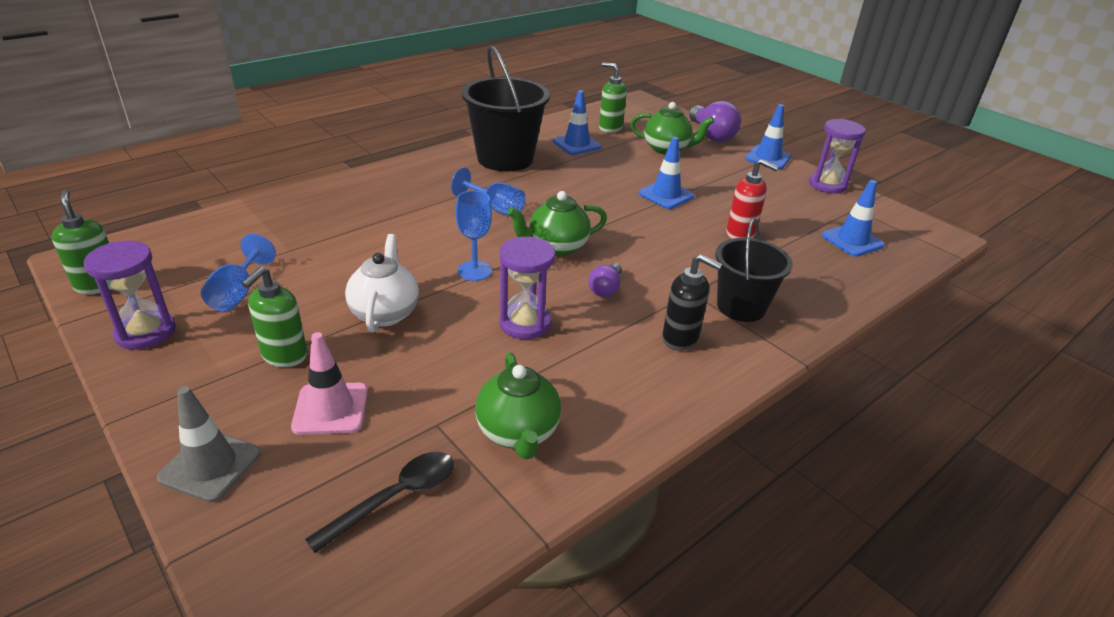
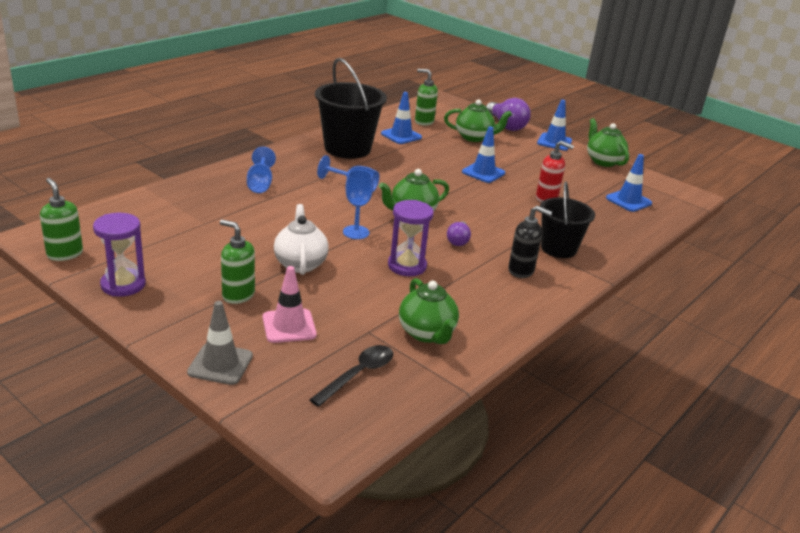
camera: 10 degrees left, 5 degrees down
(237, 293) = (180, 255): blue goblet -> blue goblet (260, 184)
(284, 356) = (238, 295): green soap dispenser -> green soap dispenser turned 105 degrees clockwise
(827, 185) = (603, 161): purple hourglass -> green teapot

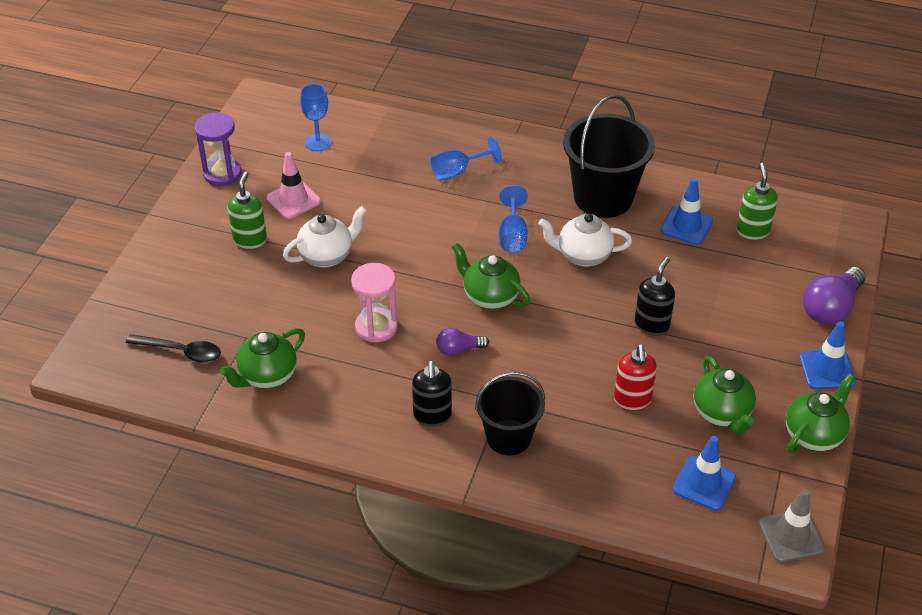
camera: 70 degrees right, 15 degrees up
(65, 254) = (244, 124): green soap dispenser -> none
(220, 364) = (151, 270): grey traffic cone -> grey traffic cone (791, 536)
(289, 326) = (224, 287): pink traffic cone -> pink traffic cone (293, 200)
(356, 232) = (414, 270): blue goblet -> blue goblet (318, 142)
(399, 171) = (583, 256): none -> white teapot
(407, 266) = (376, 327): purple hourglass -> pink hourglass
(474, 137) = (753, 289): green teapot -> green teapot (722, 413)
(483, 172) = (652, 325): blue traffic cone -> black soap dispenser

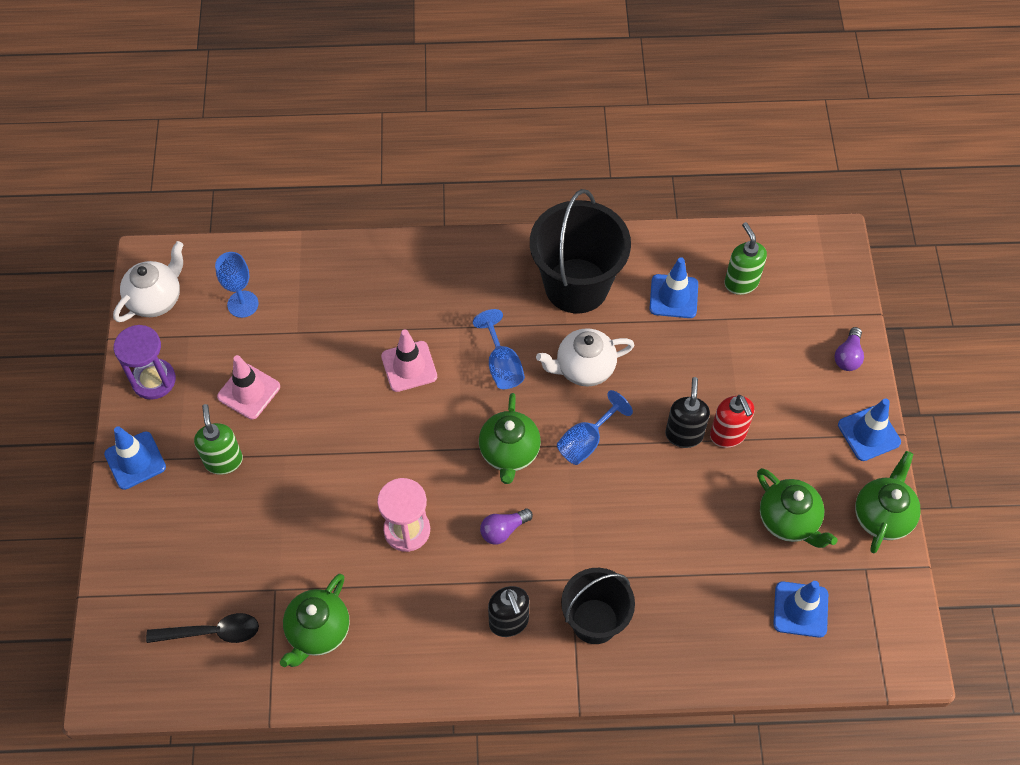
camera: 20 degrees left, 15 degrees up
(181, 221) = (135, 460): none -> blue traffic cone
(327, 256) = (316, 455): white teapot -> white teapot (156, 299)
(433, 216) = (409, 366): none -> pink traffic cone
(458, 171) = (411, 298): blue goblet -> blue goblet (586, 441)
(490, 297) = (509, 453): green teapot -> green teapot turned 105 degrees counterclockwise
(632, 400) = (698, 533): red soap dispenser -> red soap dispenser (728, 435)
(791, 536) = (900, 641): grey traffic cone -> none
(831, 308) = (848, 356): purple light bulb -> purple light bulb, size x0.56

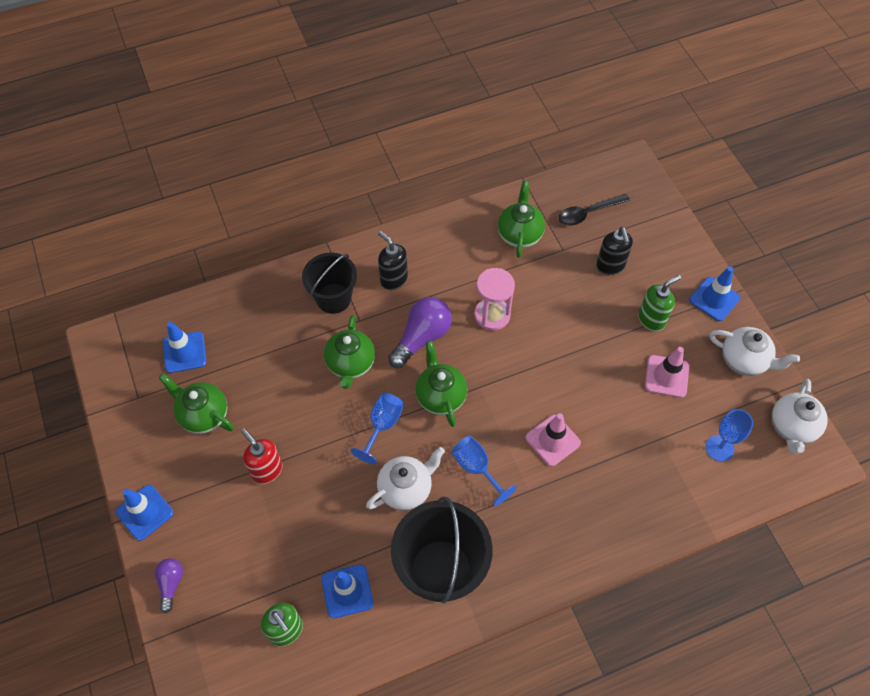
camera: 160 degrees right, 0 degrees up
(153, 380) = (744, 360): purple hourglass -> white teapot
(223, 461) = (651, 319): green soap dispenser -> green soap dispenser turned 90 degrees counterclockwise
(503, 530) = (422, 337): purple light bulb -> purple light bulb, size x1.79
(684, 434) = (304, 458): black soap dispenser -> black soap dispenser (610, 266)
(882, 516) = (127, 443): green teapot -> green teapot (350, 364)

